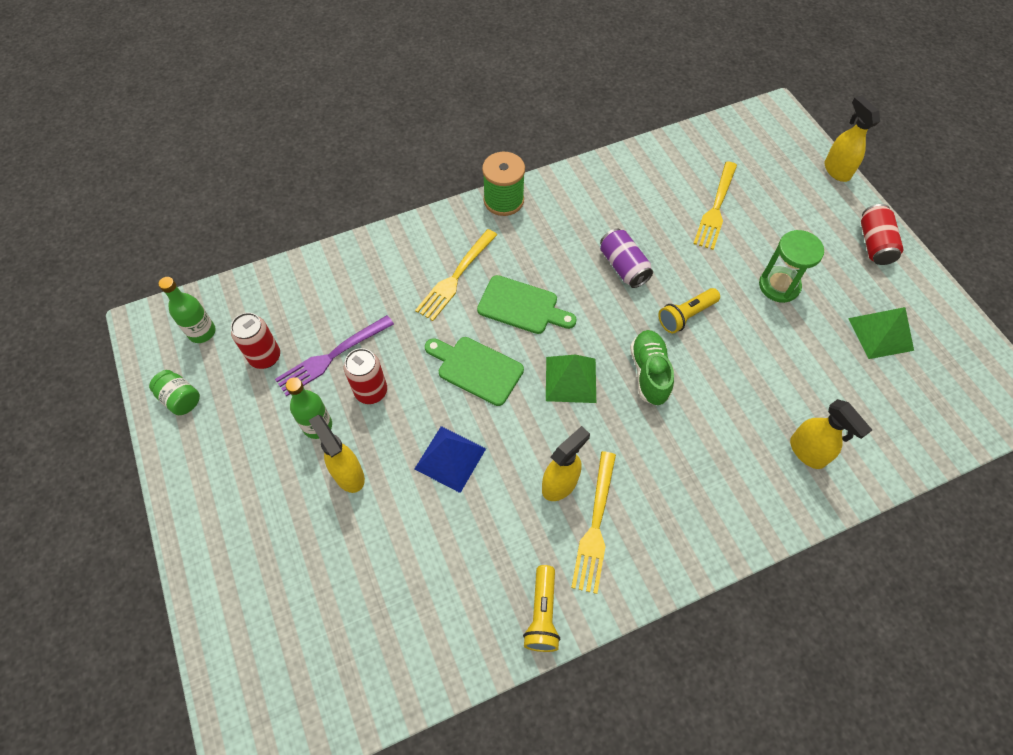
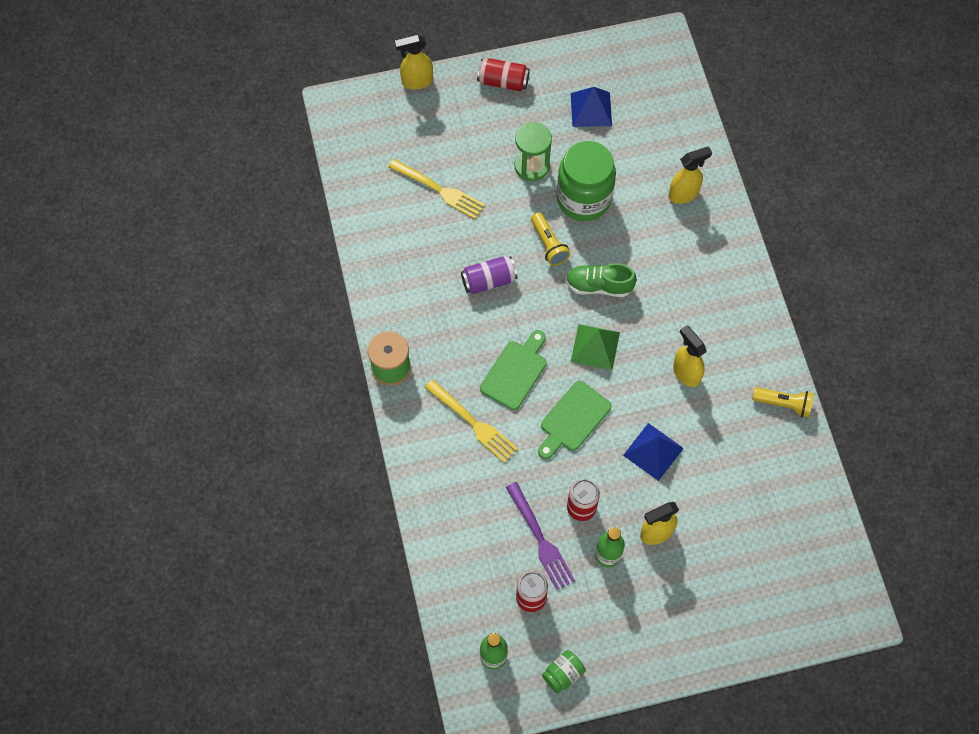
camera: 80 degrees left, 5 degrees up
(595, 525) = (722, 354): yellow fork -> none
(757, 342) = (584, 198): none -> green jar
(880, 334) = (591, 109): green pyramid -> blue pyramid

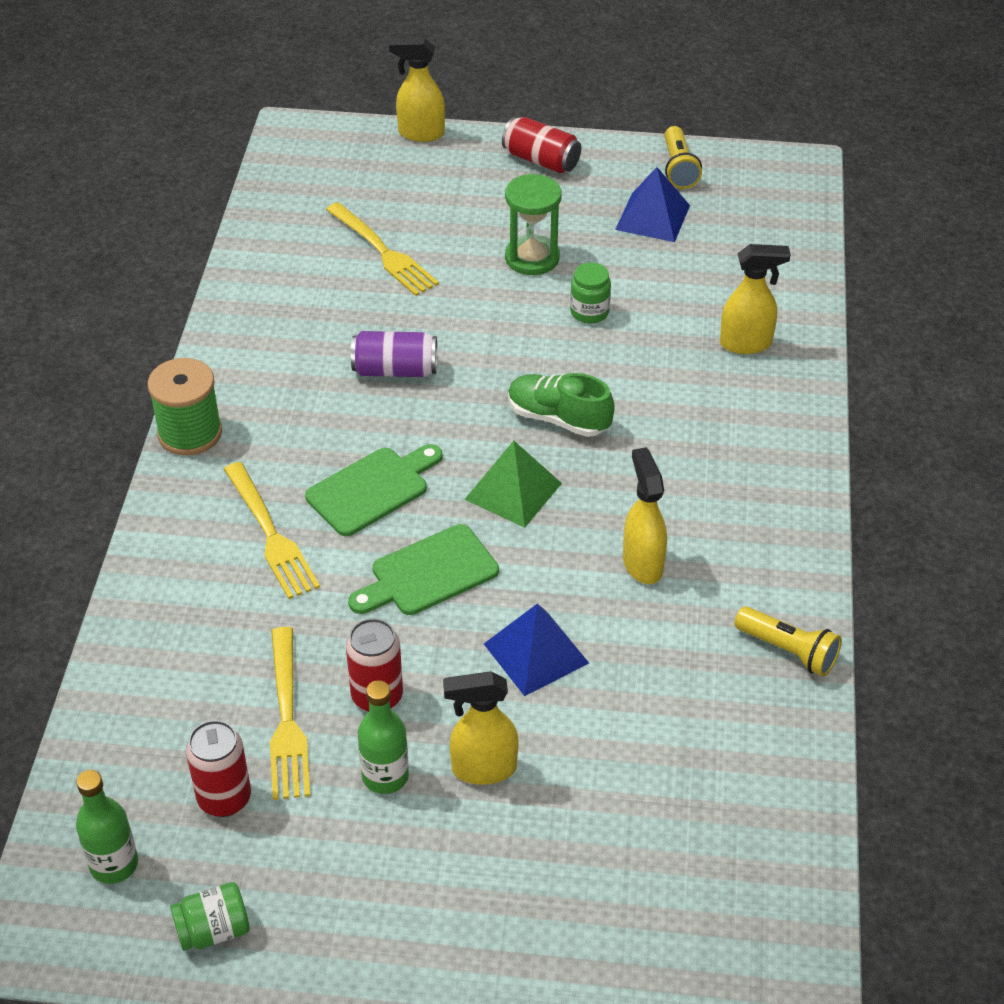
camera: 20 degrees right, 20 degrees down
(540, 539) = (287, 719): purple fork -> yellow fork
(549, 244) = (508, 351): yellow flashlight -> yellow flashlight (678, 168)
(584, 198) = (589, 312): green jar -> green jar, size x0.45

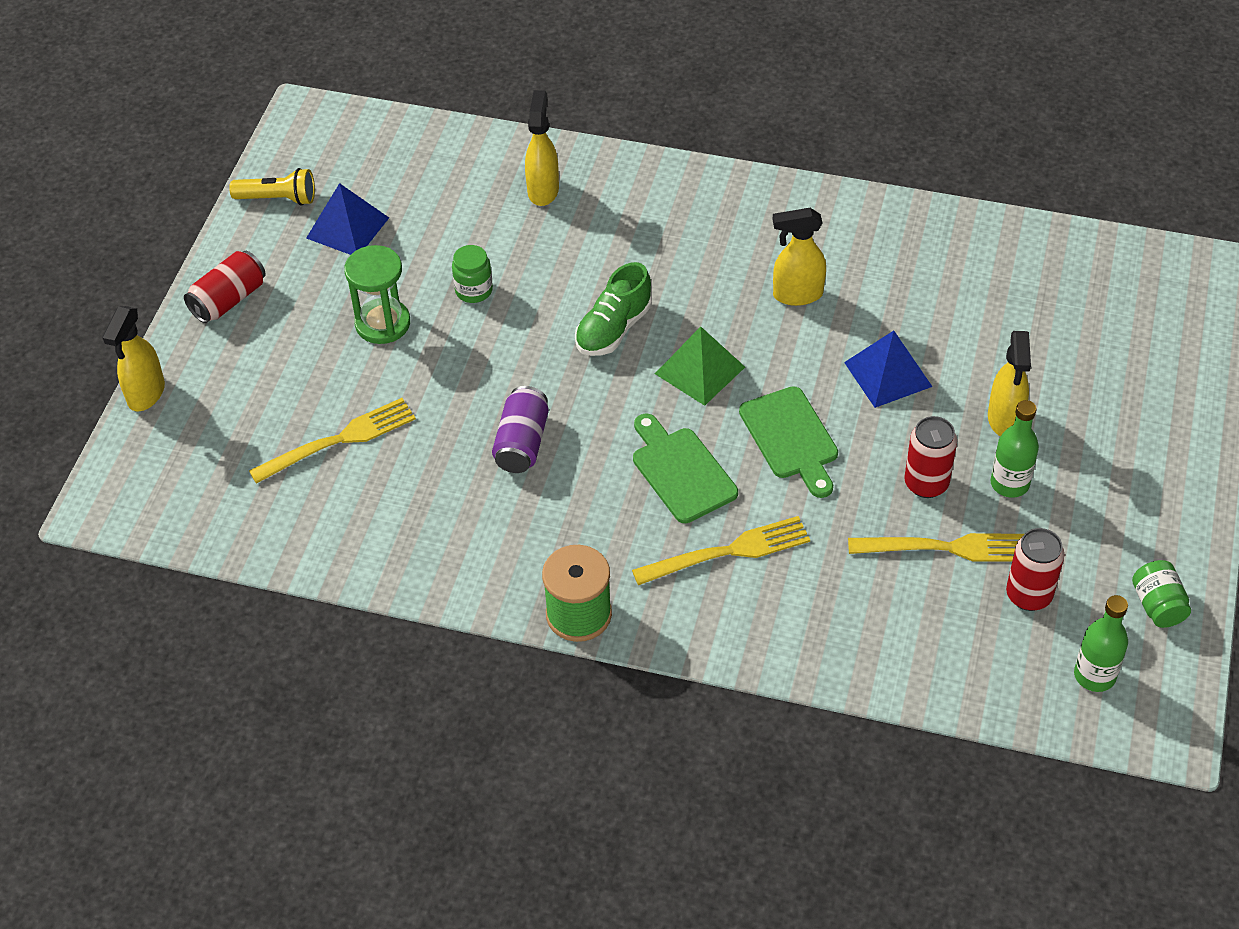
camera: 80 degrees left, 5 degrees up
(788, 651) = (898, 221): yellow flashlight -> none

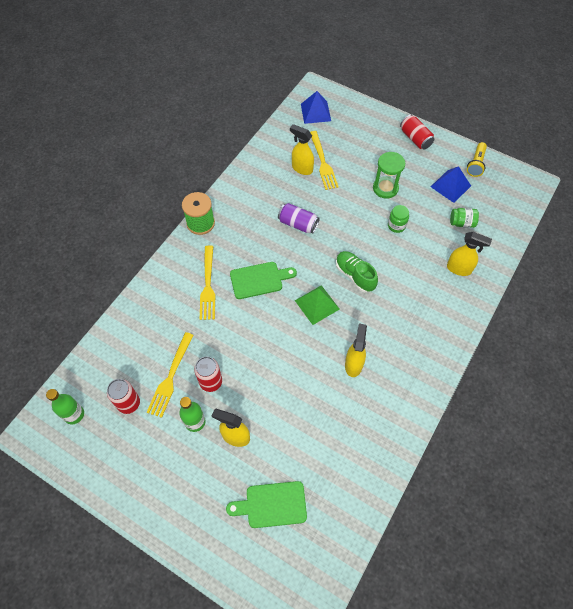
camera: 105 degrees right, 10 degrees up
(146, 394) = (369, 107): yellow spray bottle -> yellow spray bottle (302, 168)
(791, 438) = (261, 331): green cutting board -> green cutting board (272, 504)
(888, 374) = (285, 389): blue pyramid -> blue pyramid (315, 112)
(1157, 605) = (95, 462): green jar -> green jar (462, 223)

